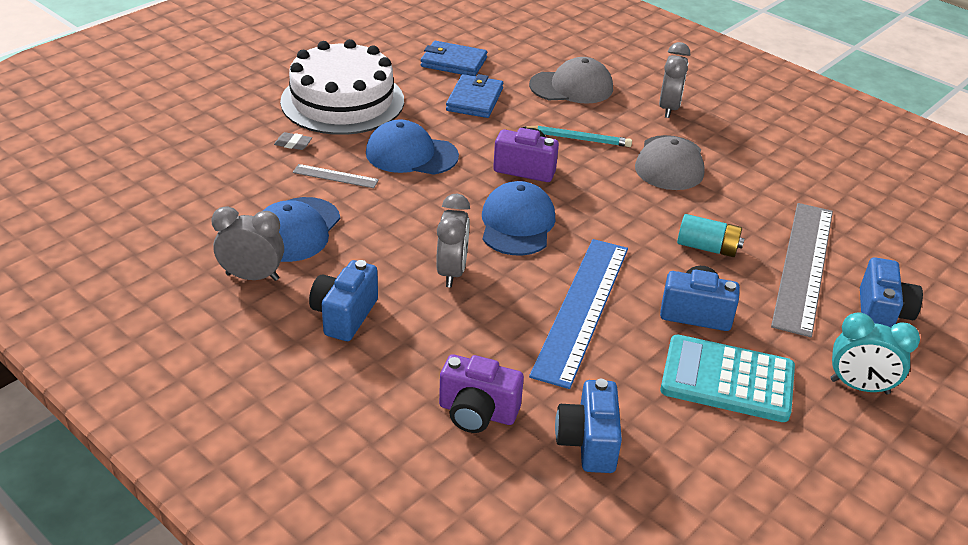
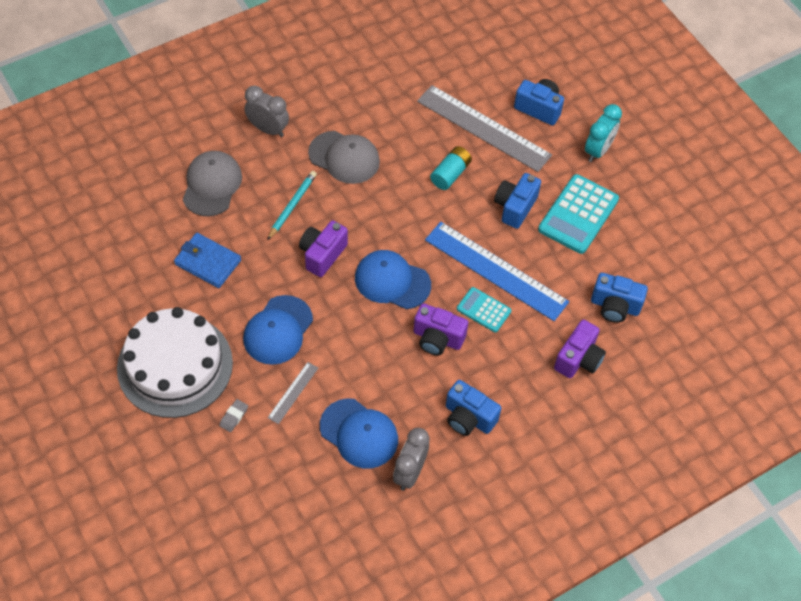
camera: 75 degrees left, 20 degrees up
(452, 272) = (437, 338): grey clock -> purple camera
(453, 62) = (137, 262): blue wallet -> none
(514, 306) = (483, 310): none -> turquoise calculator

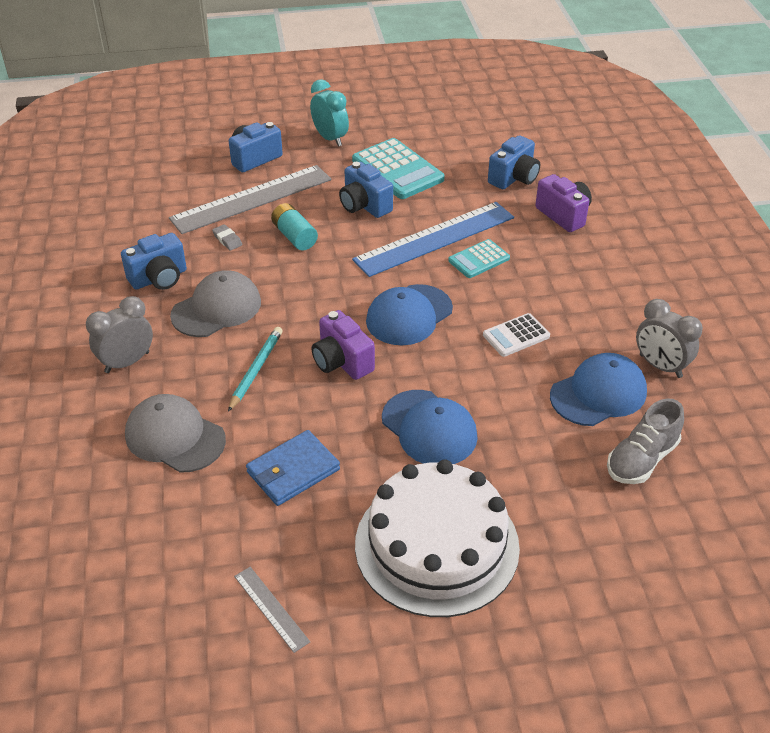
camera: 65 degrees left, 15 degrees down
(234, 417) = (537, 502): grey eraser -> grey eraser (227, 240)
(292, 205) = (256, 369): turquoise pencil -> turquoise pencil turned 60 degrees clockwise
(293, 392) = (523, 436): grey ruler -> grey ruler (271, 608)
(300, 477) = (641, 459): none -> grey shoe
(401, 361) = (516, 336): none -> white calculator
(437, 338) = (499, 301): purple camera -> none
(468, 418) = (606, 305): blue camera -> blue camera (159, 278)

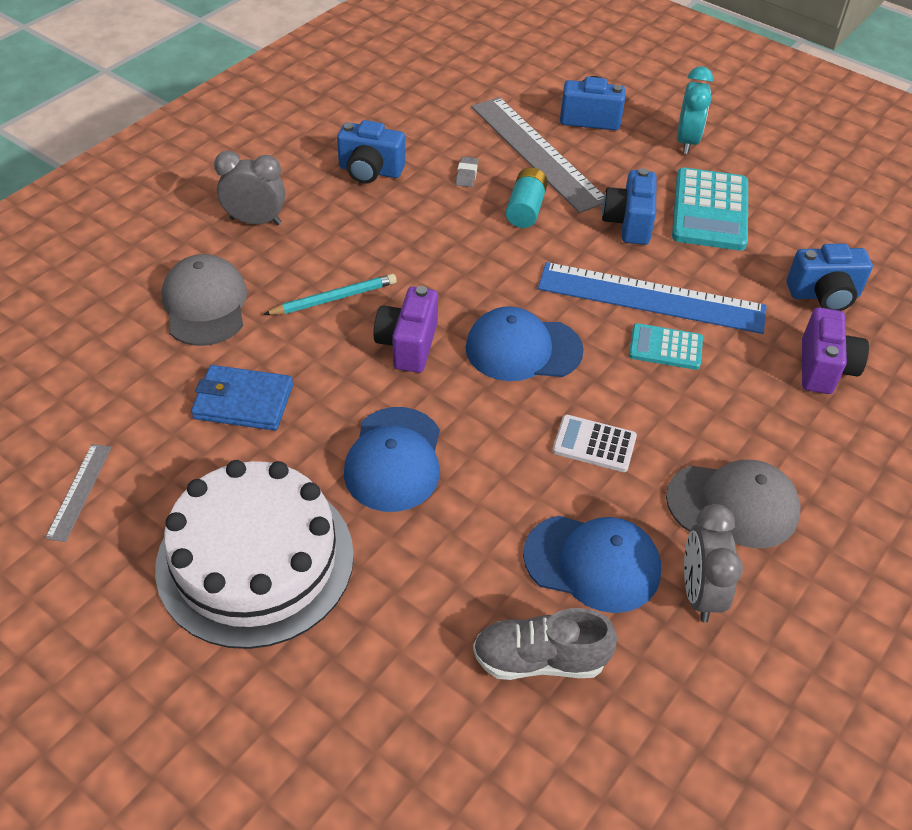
camera: 45 degrees right, 5 degrees up
(216, 308) = (377, 226): grey cap -> grey cap (733, 505)
(252, 199) = (537, 153): grey ruler -> grey ruler turned 45 degrees clockwise

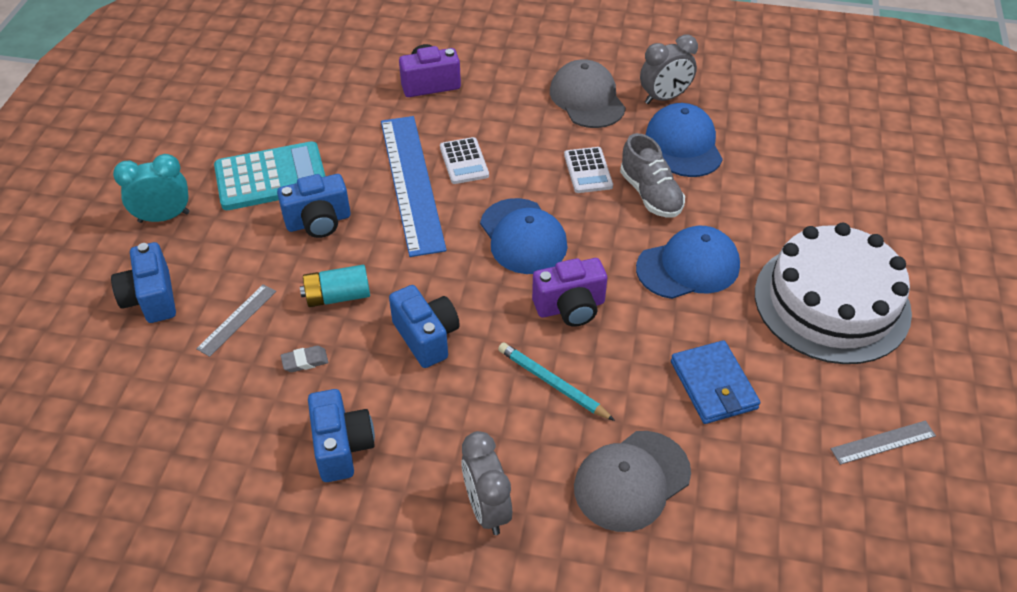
camera: 115 degrees left, 0 degrees up
(537, 153) = (237, 319): grey ruler -> grey ruler, size x0.44
(540, 660) = (767, 146): grey shoe -> grey shoe (650, 194)
(665, 347) = (464, 161): turquoise calculator -> white calculator
(824, 295) = (347, 97): blue camera -> blue camera (426, 337)

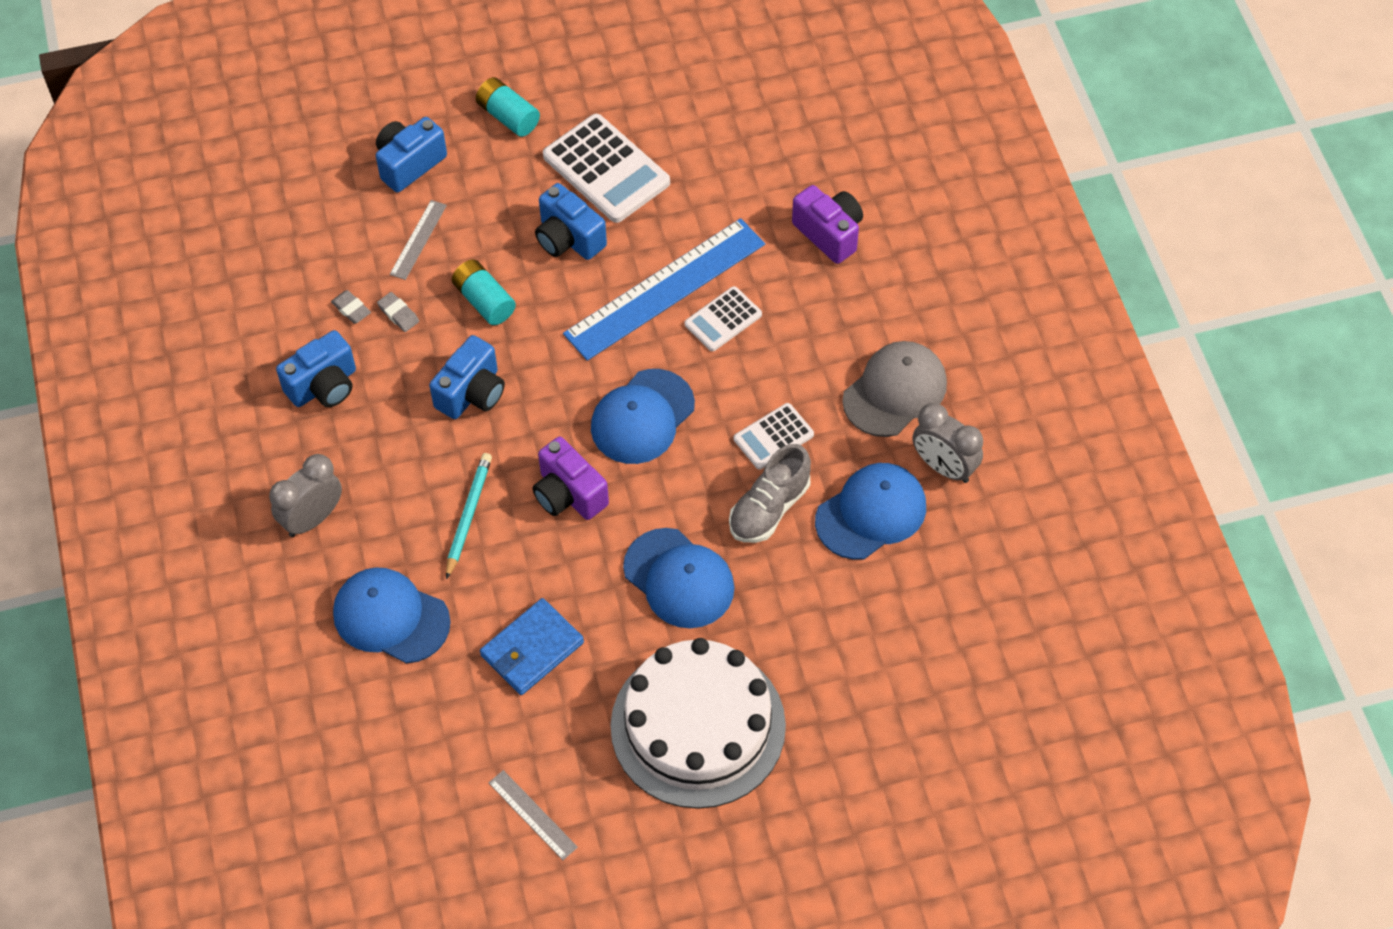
camera: 65 degrees right, 10 degrees up
(164, 217) = (508, 116): turquoise clock -> turquoise battery
(237, 319) = (418, 239): grey ruler -> grey ruler turned 75 degrees counterclockwise
(271, 177) = (606, 169): turquoise calculator -> white calculator
(272, 395) = (351, 309): none -> grey eraser
(631, 481) = (391, 617): grey cap -> blue cap

